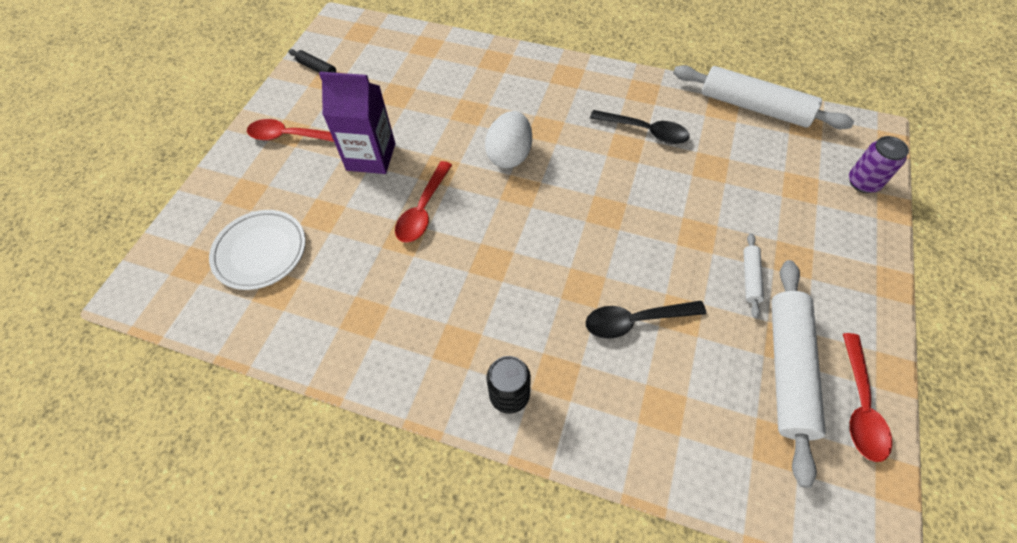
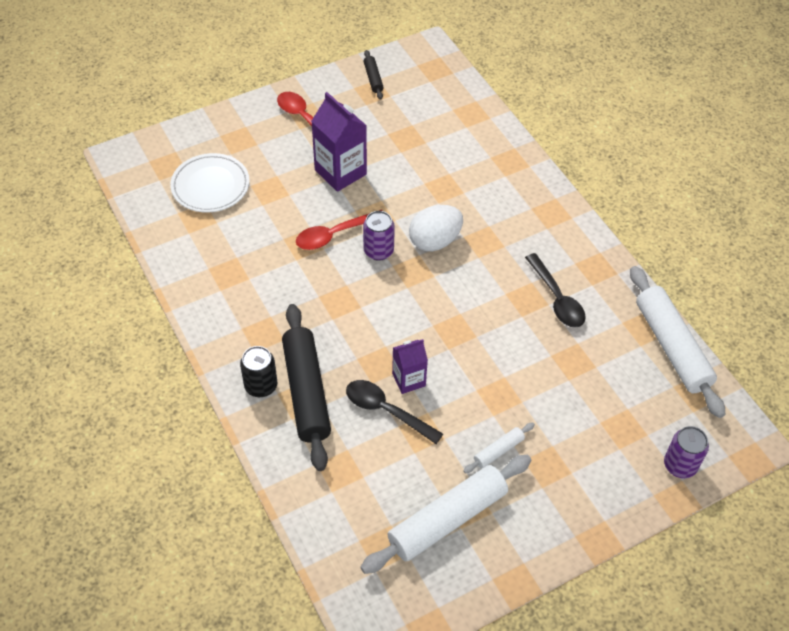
camera: 40 degrees right, 5 degrees down
(475, 196) = (378, 251): none -> purple can
(554, 364) = (306, 392): none -> black rolling pin
(621, 279) = (408, 380): none -> purple carton
(860, 405) = (465, 577): red spoon -> none

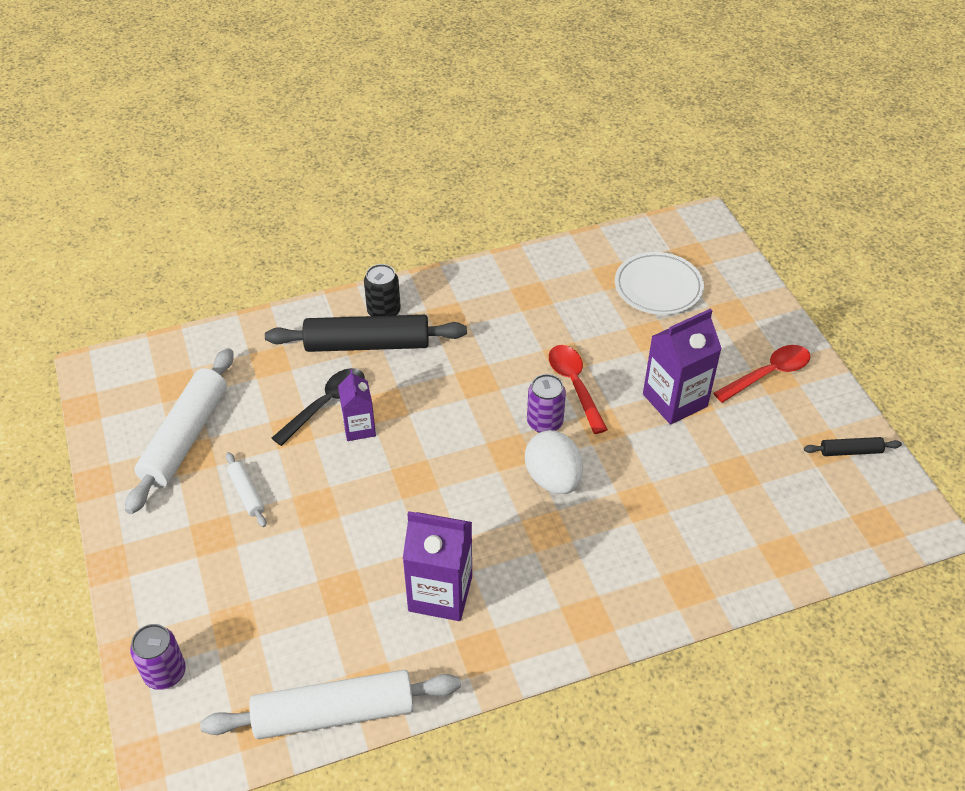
camera: 100 degrees right, 5 degrees down
(447, 519) = (185, 437): white rolling pin -> white rolling pin turned 45 degrees clockwise
(557, 298) = (440, 593): black spoon -> purple carton

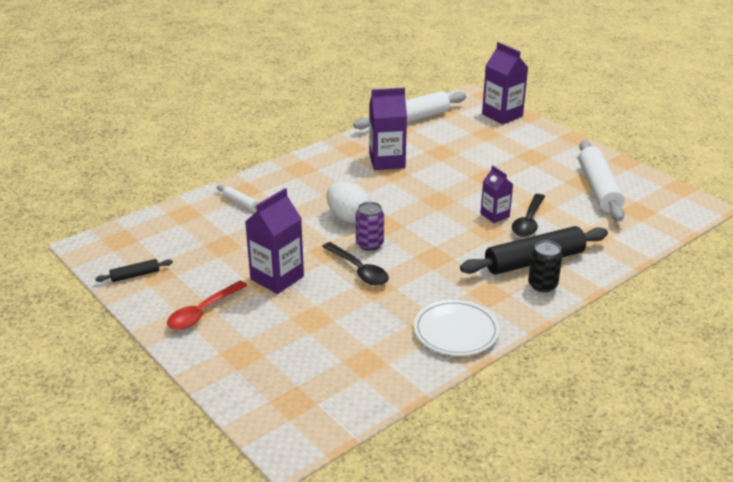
camera: 160 degrees right, 15 degrees down
(165, 673) = (502, 115): purple can -> purple carton
(247, 493) = (532, 174): white rolling pin -> white rolling pin (240, 203)
(574, 385) = (359, 270): red spoon -> black spoon
(658, 287) = (317, 361): white plate -> white plate (456, 331)

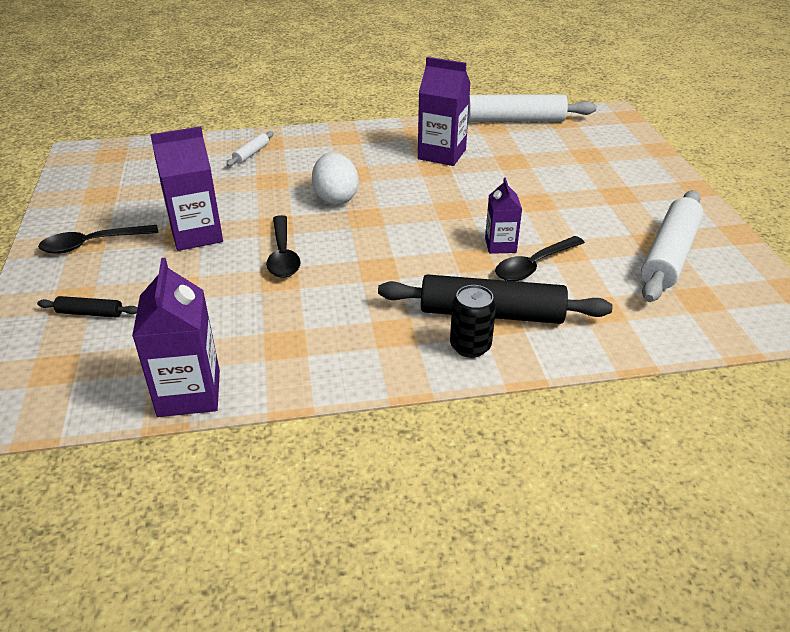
camera: 30 degrees right, 5 degrees up
(135, 275) = (82, 190): black rolling pin -> black rolling pin (90, 313)
(203, 312) = (92, 244): red spoon -> black spoon
(240, 203) = (251, 154): white rolling pin -> white rolling pin turned 45 degrees clockwise
(369, 244) = (325, 232): purple can -> none
(456, 331) = (306, 361): white plate -> none
(502, 115) = (628, 141): purple carton -> purple carton (189, 393)

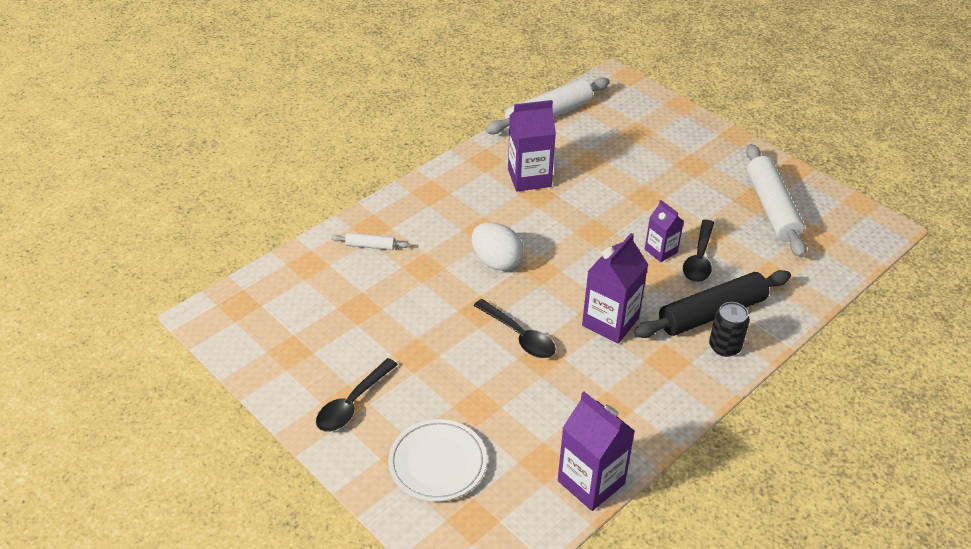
camera: 35 degrees left, 5 degrees up
(90, 313) = (437, 463): black rolling pin -> white plate
(196, 235) = (429, 351): purple carton -> purple carton (610, 322)
(251, 154) = (370, 246): white rolling pin -> white rolling pin turned 75 degrees counterclockwise

